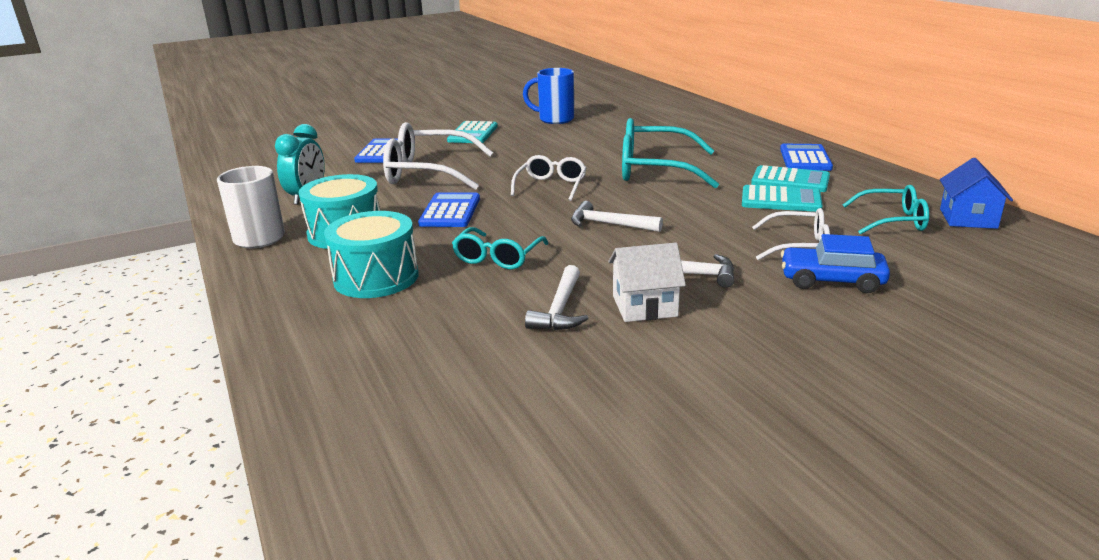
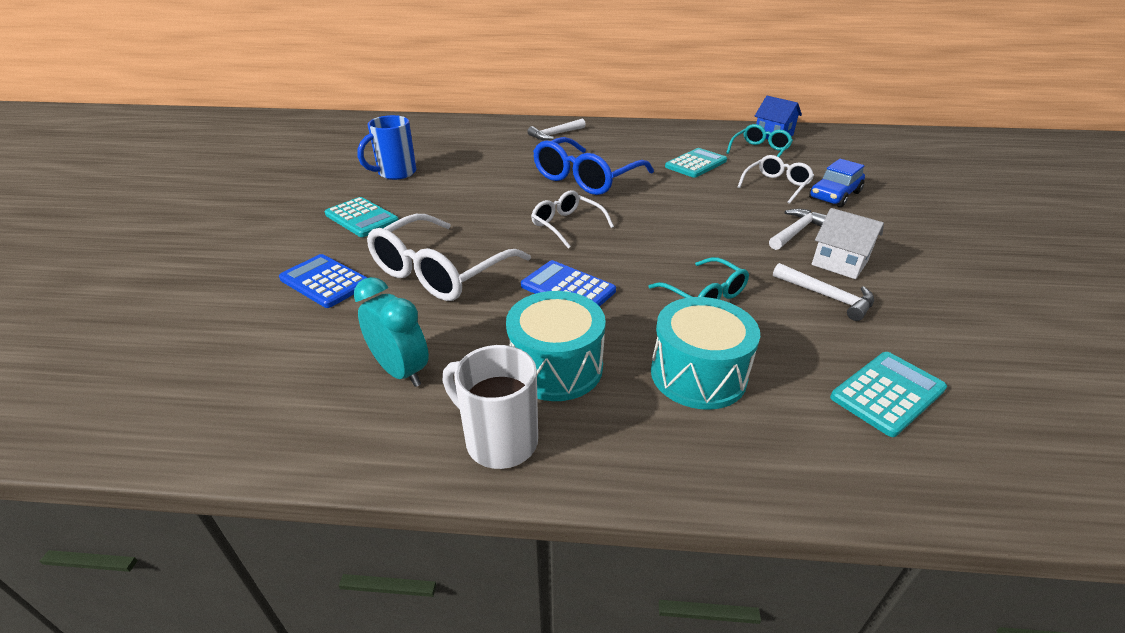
camera: 60 degrees left, 10 degrees up
(609, 224) = (679, 229): white hammer -> white hammer (555, 134)
(644, 306) = (839, 263): white house -> white house turned 75 degrees counterclockwise
(654, 170) = (585, 178): turquoise glasses -> blue glasses
(790, 180) = (664, 150): turquoise calculator -> turquoise calculator (887, 393)
(805, 159) = (631, 133): blue calculator -> none

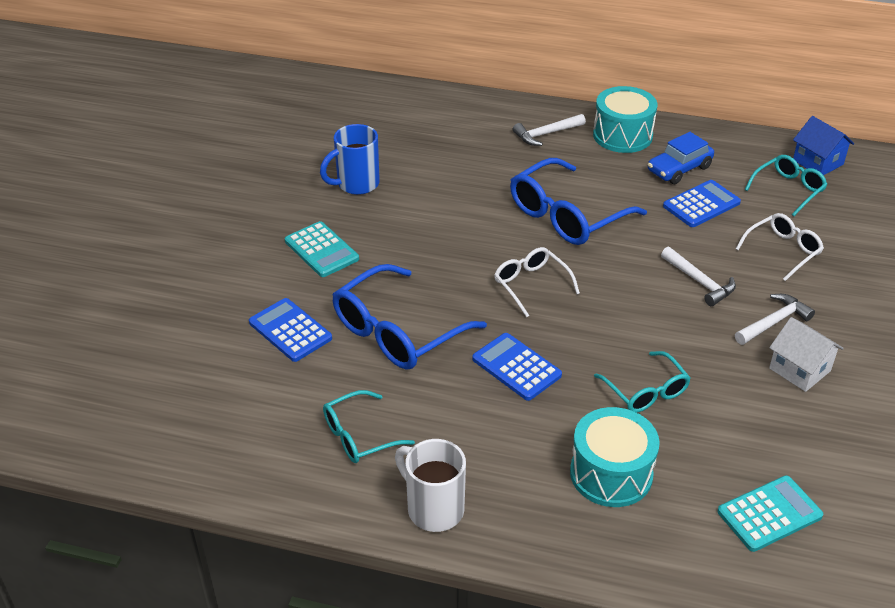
camera: 10 degrees right, 5 degrees up
(401, 371) = (359, 436): turquoise clock -> turquoise glasses
(440, 272) = (397, 332): white glasses -> blue glasses
(556, 367) = (490, 450): turquoise drum -> turquoise drum (622, 135)
(695, 164) = (701, 204): turquoise calculator -> blue calculator
(827, 297) = (766, 409): white hammer -> white hammer (700, 282)
(834, 195) = (843, 274): blue car -> blue car (679, 169)

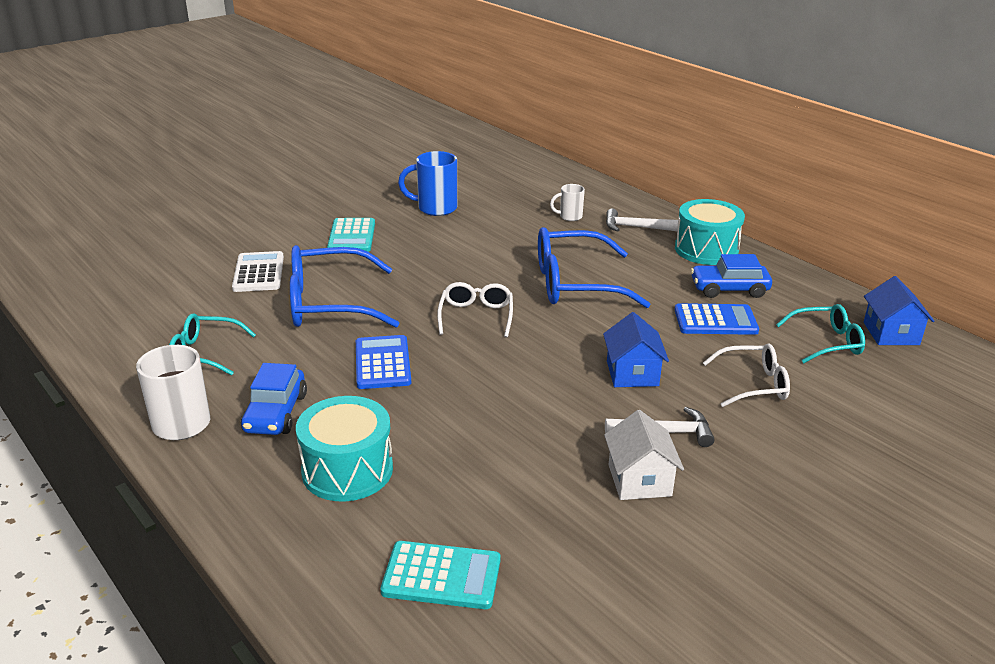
camera: 35 degrees right, 10 degrees down
(290, 330) = (258, 273): blue calculator -> white calculator
(482, 145) = (569, 217): none -> white mug
(495, 458) = (275, 413): none -> blue car
(646, 391) = (465, 428): turquoise glasses -> none
(700, 282) = (632, 373): white hammer -> blue house

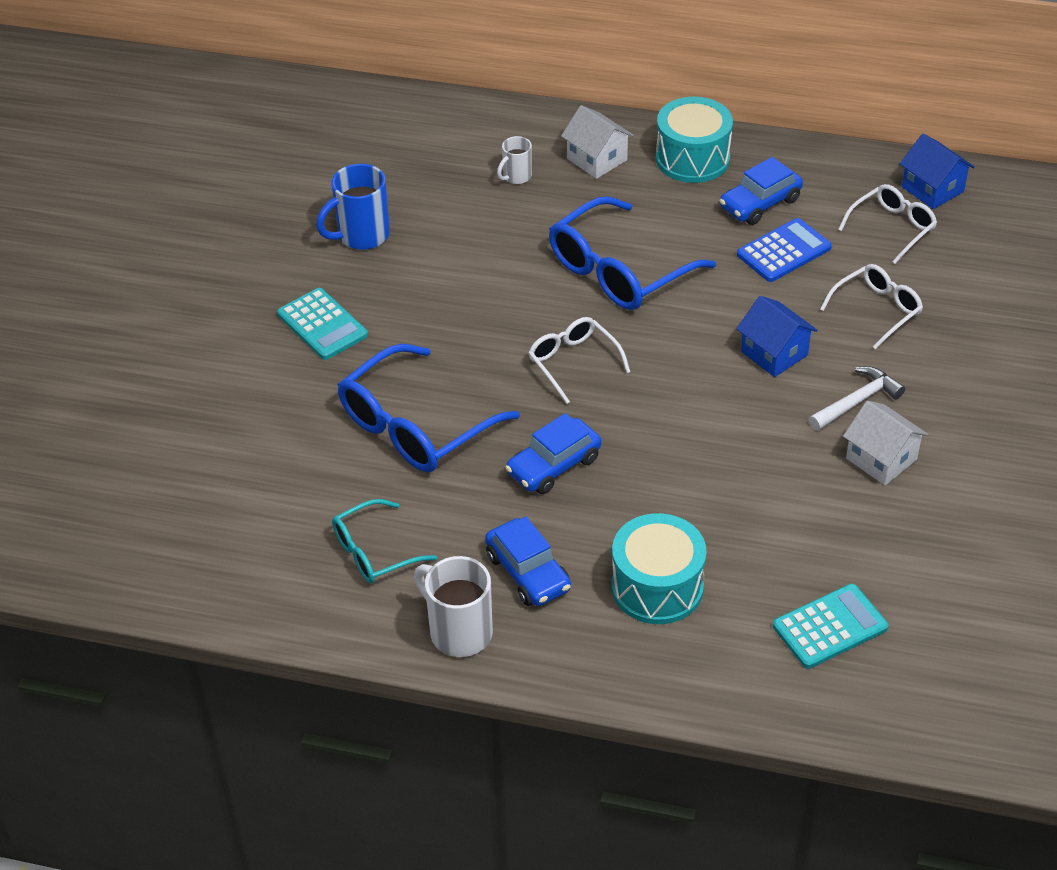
camera: 35 degrees left, 15 degrees up
(258, 273) = (289, 428): white calculator -> none
(382, 363) = (553, 465): blue calculator -> blue car
(635, 227) = (597, 159): white hammer -> white house
(827, 342) = (892, 228): turquoise glasses -> white glasses

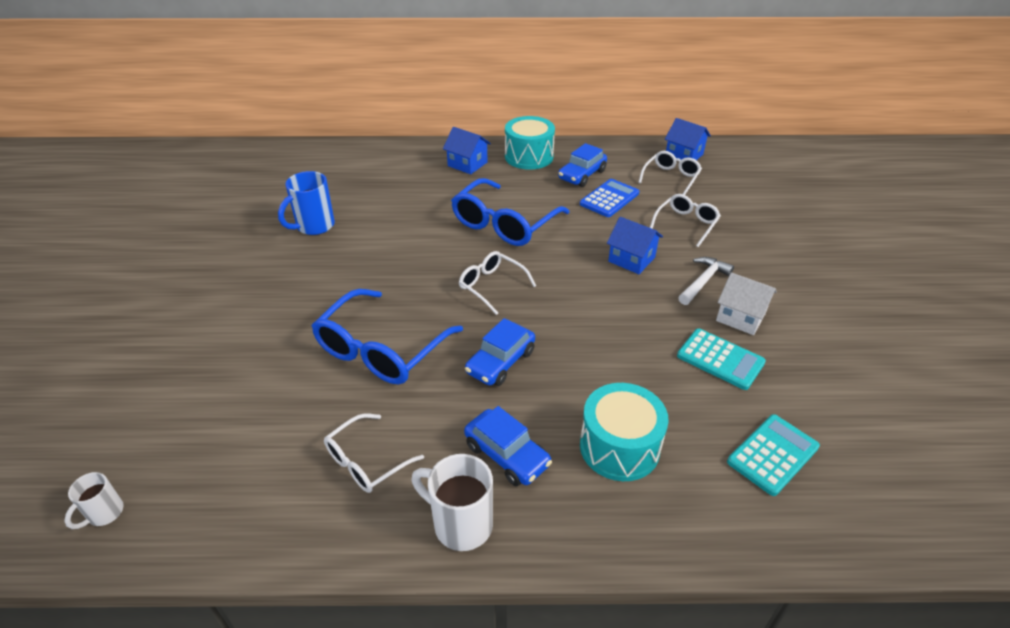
camera: 15 degrees left, 5 degrees down
(322, 325) = (293, 287): turquoise calculator -> turquoise calculator (720, 359)
(374, 552) = (366, 462): turquoise glasses -> white glasses
(516, 177) = (416, 179): white mug -> white mug (104, 513)
(597, 159) = (467, 164): white house -> blue house

